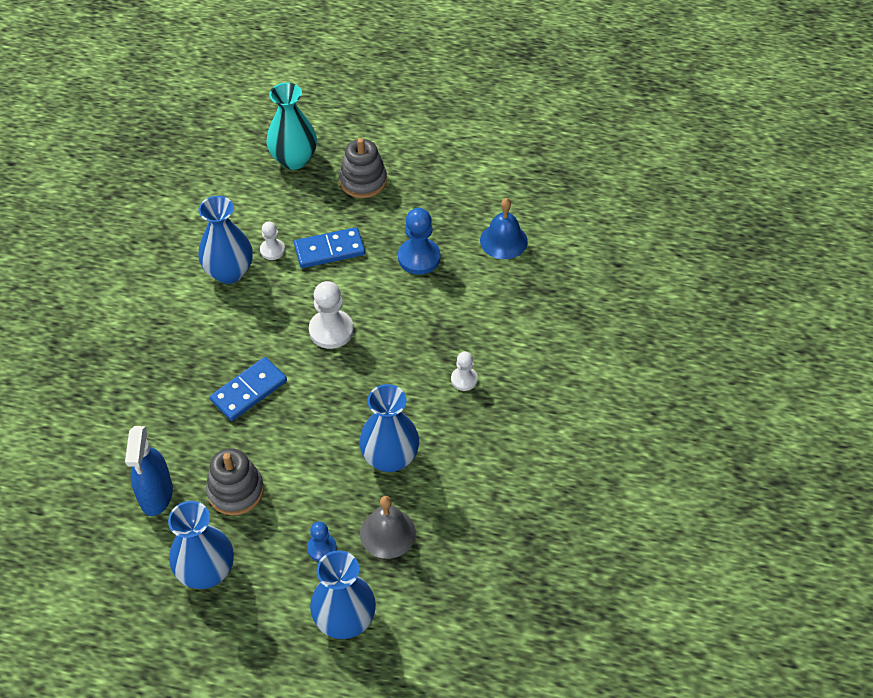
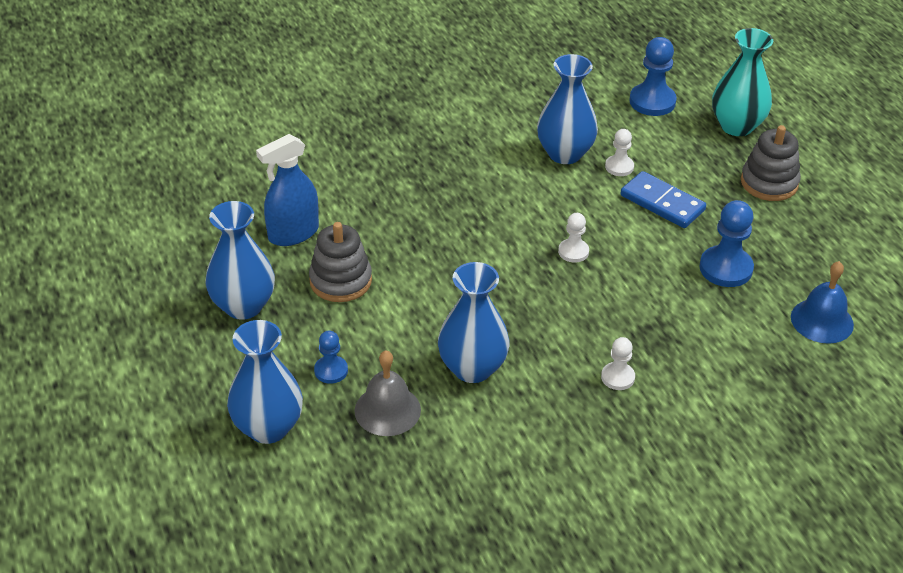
camera: 55 degrees right, 10 degrees down
(224, 187) = (652, 101): none -> blue pawn
(249, 391) = (452, 233): blue domino -> none
(331, 330) = (573, 252): white pawn -> white pawn, size x0.59

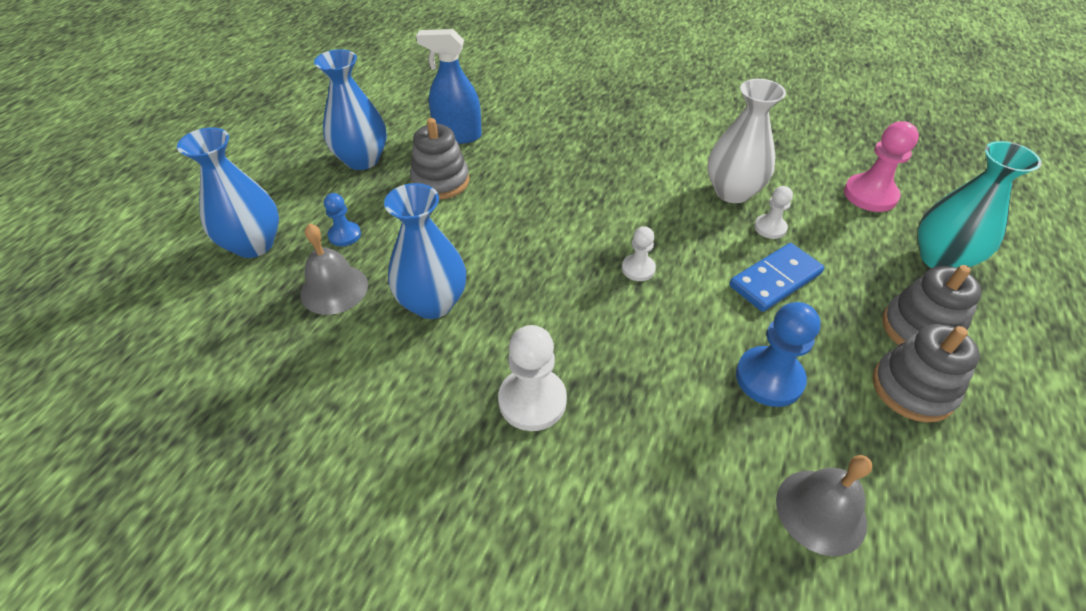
camera: 45 degrees right, 5 degrees up
(565, 153) = (732, 192): blue vase -> white vase
(617, 377) = (532, 401): white pawn -> white pawn, size x1.70
(652, 101) = (870, 195): blue pawn -> pink pawn
(662, 203) = (775, 279): blue domino -> blue domino turned 60 degrees clockwise
(799, 222) = (912, 389): none -> grey stacking toy
(822, 320) = (820, 511): blue bell -> grey bell

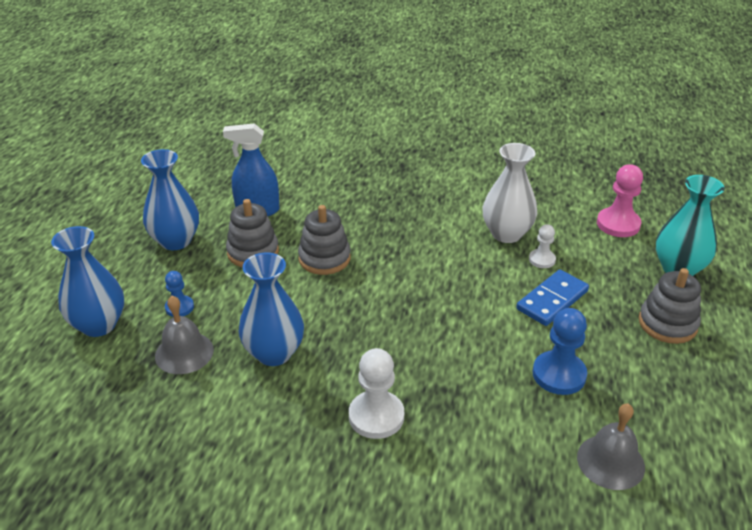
camera: 10 degrees left, 10 degrees down
(638, 269) = (440, 305): white pawn -> none
(912, 389) = (667, 368): grey stacking toy -> grey stacking toy (324, 258)

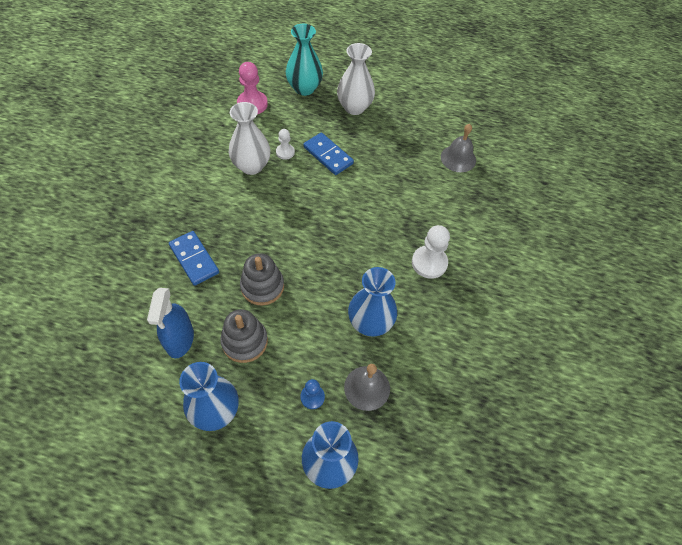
camera: 90 degrees left, 20 degrees up
(357, 207) = (194, 259): none -> blue domino
(559, 374) = (395, 166): blue pawn -> none
(667, 324) = (354, 107): grey stacking toy -> white vase

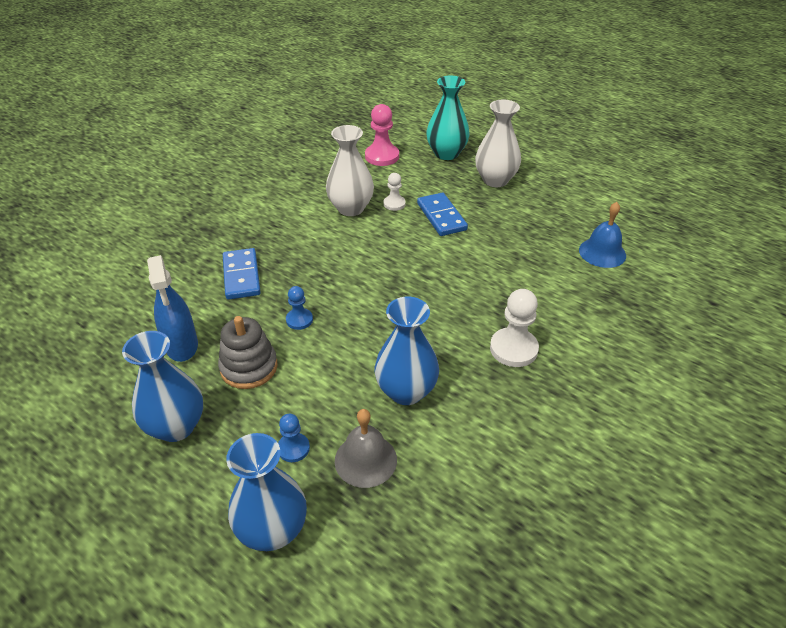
camera: 25 degrees right, 15 degrees down
(180, 340) = (181, 345): blue spray bottle -> blue spray bottle turned 45 degrees counterclockwise
(262, 286) = (299, 320): grey stacking toy -> blue pawn
(458, 158) = (602, 252): grey bell -> blue bell

